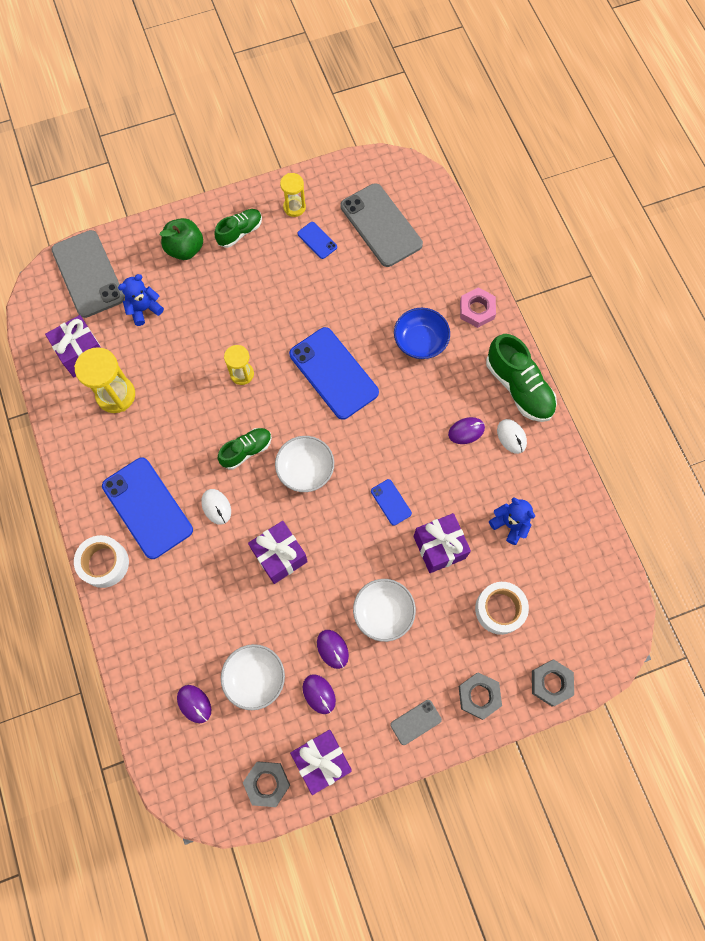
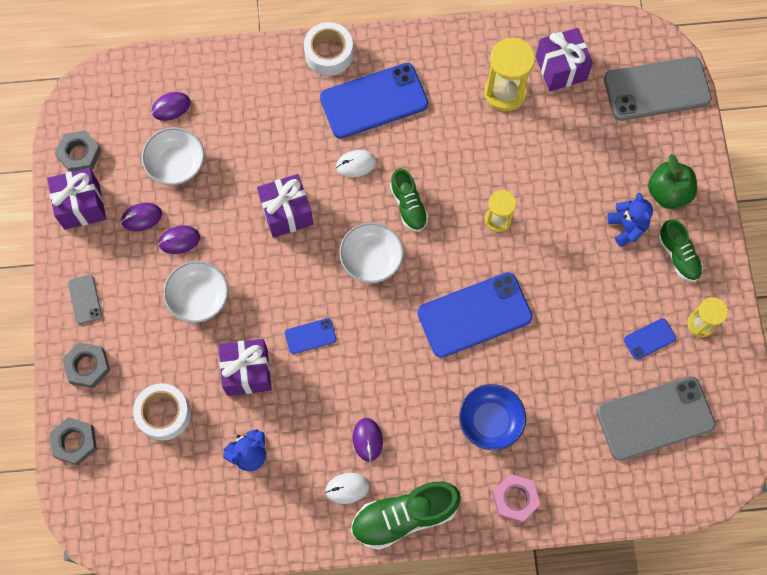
camera: 105 degrees right, 0 degrees up
(144, 309) = (600, 137): blue teddy bear -> blue teddy bear (627, 227)

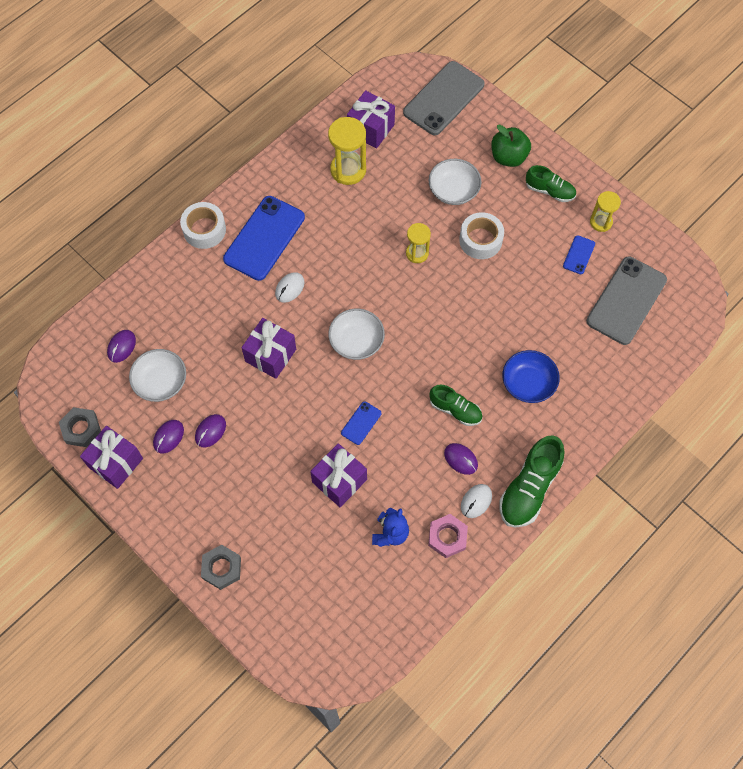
camera: 40 degrees left, 5 degrees down
(74, 442) = (259, 627): grey nut -> none
(85, 299) = (177, 524): grey phone -> none
(164, 414) = (306, 555): white tape -> white tape (480, 240)
(199, 297) = (260, 458): white bowl -> white bowl (453, 190)
(408, 205) = (350, 288): green shoe -> green shoe (455, 410)
(474, 315) = (457, 325): blue phone -> none
(515, 499) = (588, 419): pink nut -> pink nut (447, 537)
(627, 227) = (503, 197): blue teddy bear -> none

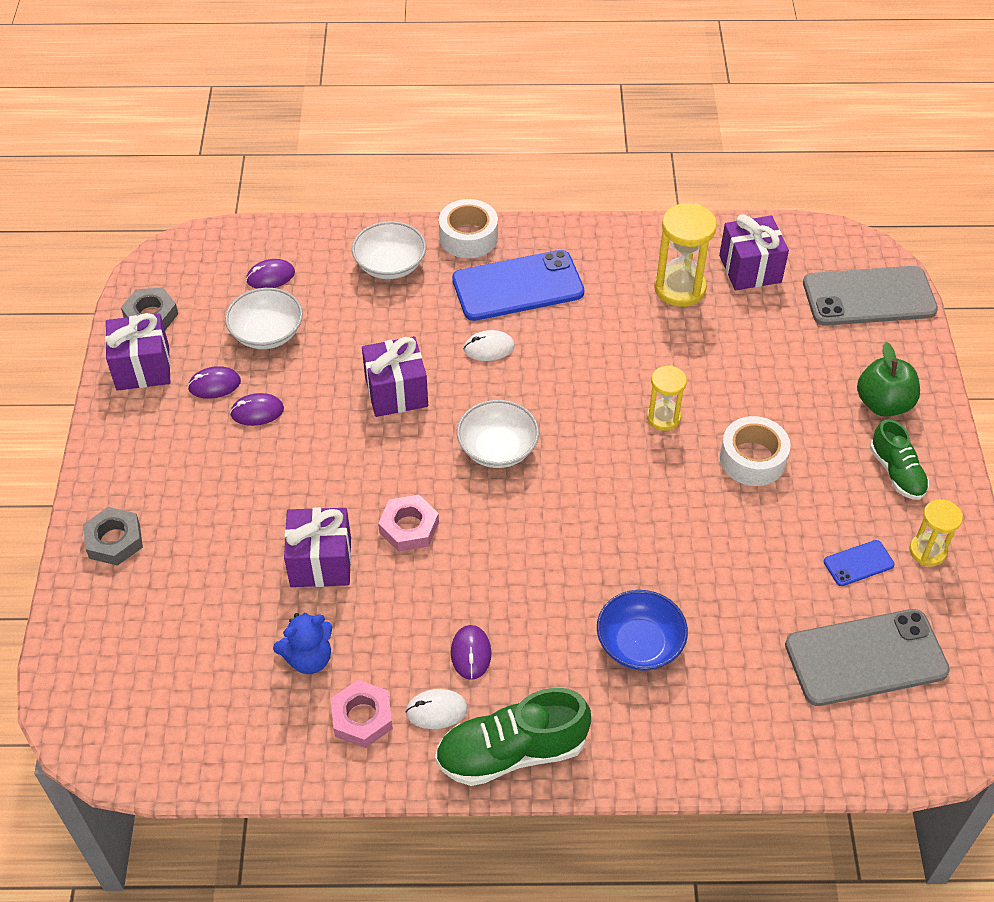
camera: 45 degrees right, 15 degrees down
(361, 423) = (409, 527): blue phone -> pink nut
(453, 190) = (777, 389): white bowl -> white bowl (390, 265)
(455, 410) = (524, 600): green shoe -> none

